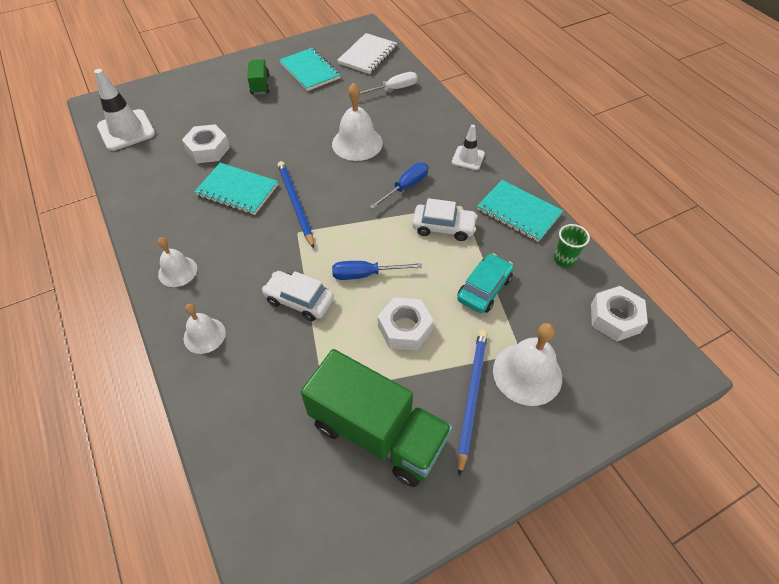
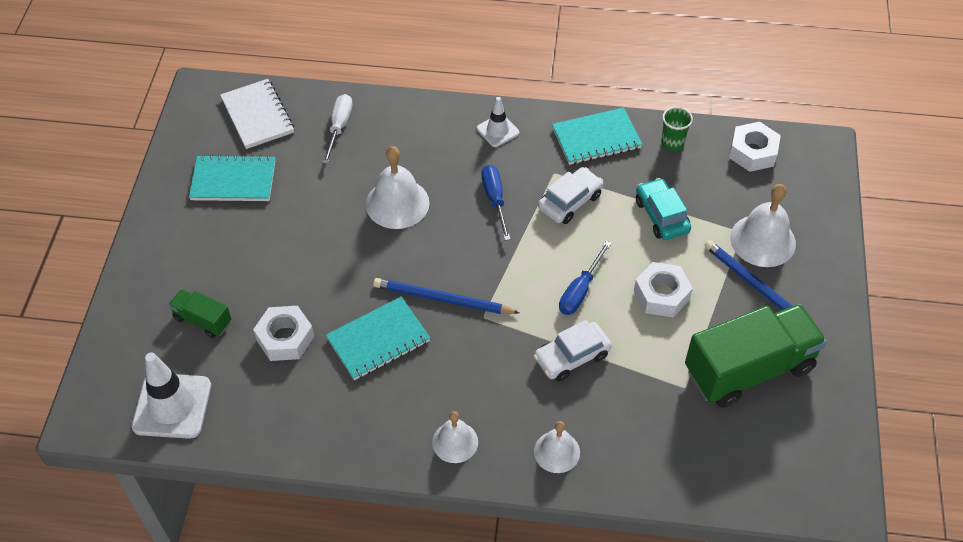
camera: 55 degrees left, 0 degrees up
(260, 85) = (212, 238): green truck -> green truck (203, 320)

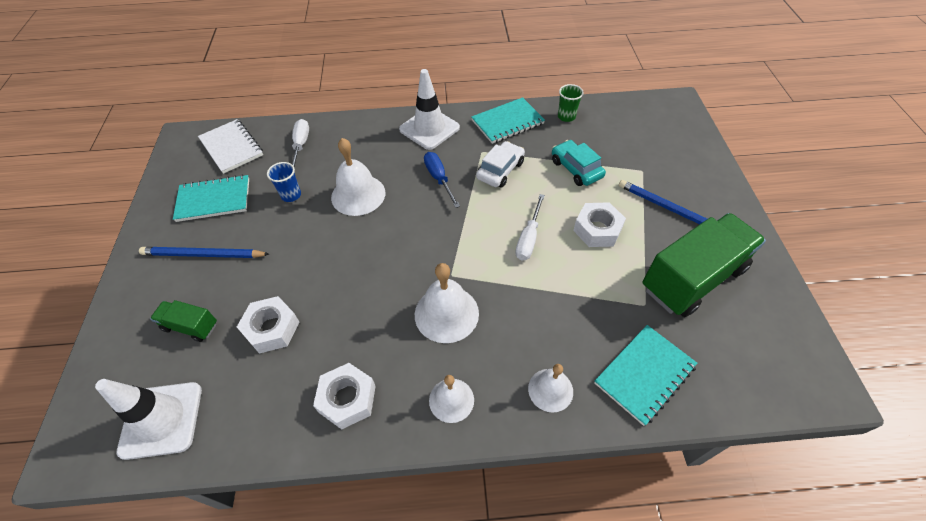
camera: 10 degrees left, 0 degrees up
(321, 190) = (291, 195): none -> blue cup
(378, 340) = (360, 314): turquoise notebook -> turquoise notebook (644, 374)
(442, 299) = (412, 267): blue pencil -> blue pencil (203, 255)
(497, 131) = (429, 128): white traffic cone -> white traffic cone, size x1.74
(571, 356) = (538, 296): white car -> none
(580, 290) = (529, 238): blue screwdriver -> white screwdriver
(752, 152) = (628, 113): white nut -> white nut (347, 399)
(762, 240) = (661, 174): white bell -> white bell (446, 313)

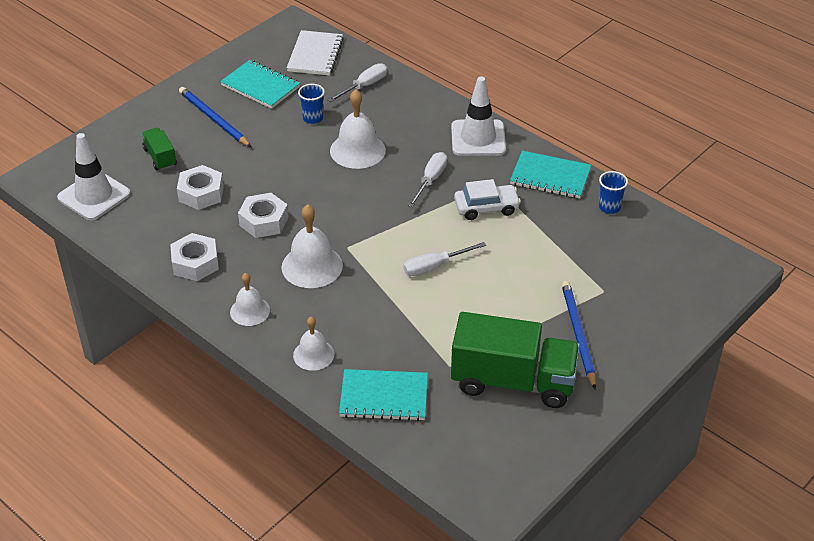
camera: 45 degrees right, 10 degrees down
(439, 179) = (430, 180): blue screwdriver -> white screwdriver
(566, 116) = (609, 207): green cup -> blue cup
(576, 169) = (549, 250): turquoise car -> none
(597, 230) = (494, 300): white nut -> white nut (264, 221)

